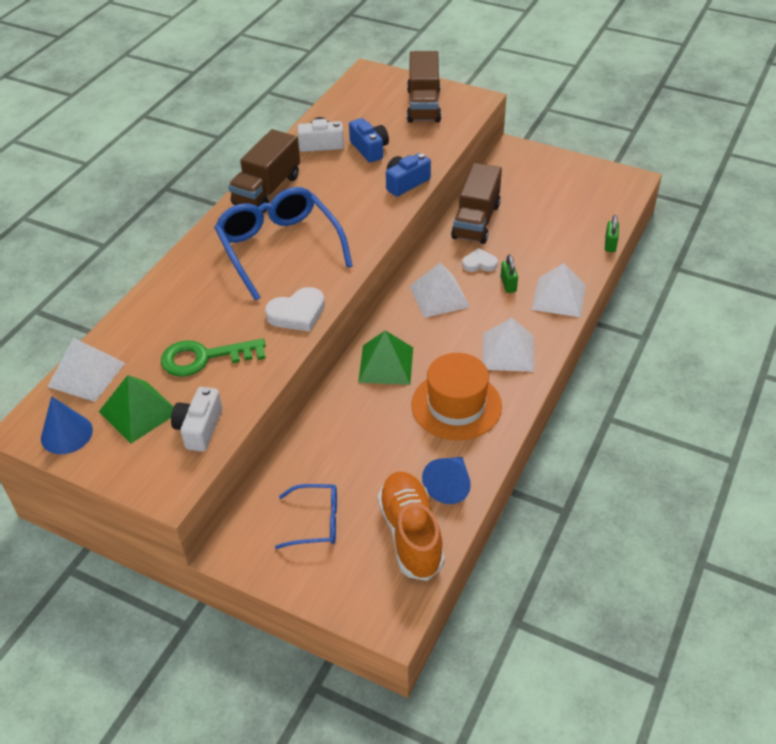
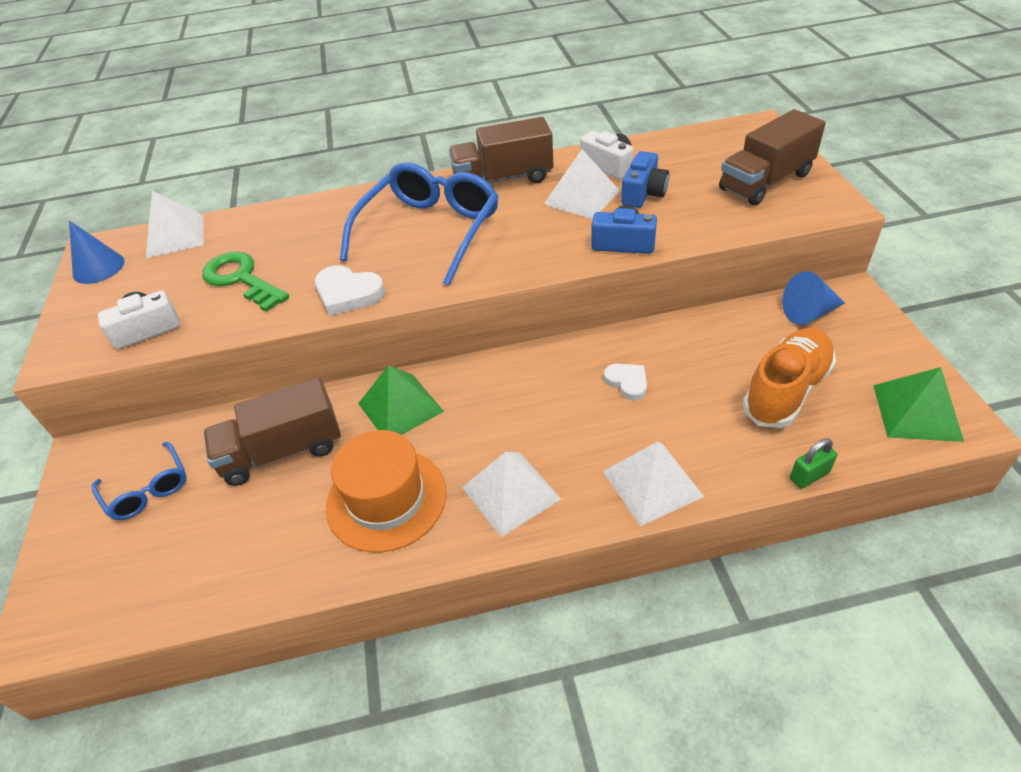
camera: 55 degrees right, 0 degrees up
(139, 411) = (147, 286): green pyramid -> green pyramid (917, 412)
(411, 534) = (169, 576): orange shoe -> orange shoe (786, 390)
(439, 296) = (540, 384): white pyramid -> white pyramid (582, 197)
(449, 485) = (259, 567): blue cone -> blue cone (809, 313)
(476, 221) = (691, 339): brown truck -> brown truck (282, 451)
(508, 284) = (621, 426): green padlock -> none

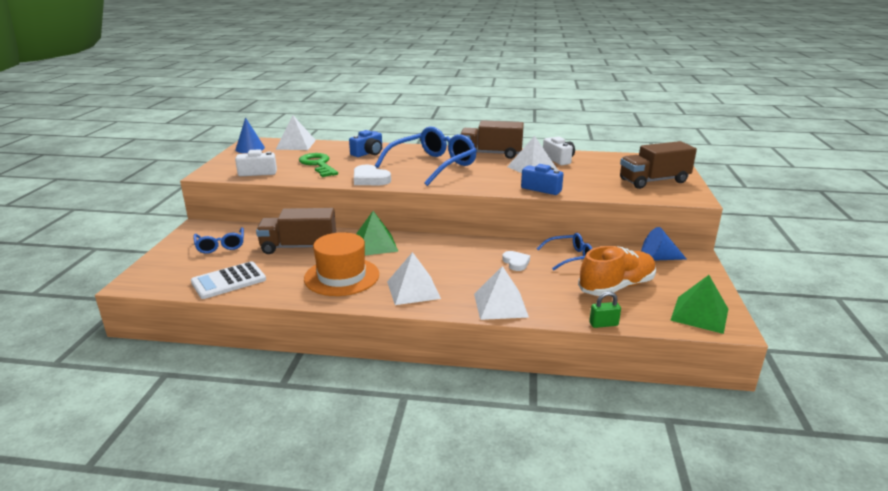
camera: 15 degrees right, 20 degrees down
(206, 572) = (229, 281): none -> white calculator
(643, 193) = (571, 173): blue camera -> blue camera (368, 153)
(694, 347) = (570, 257): none -> blue glasses

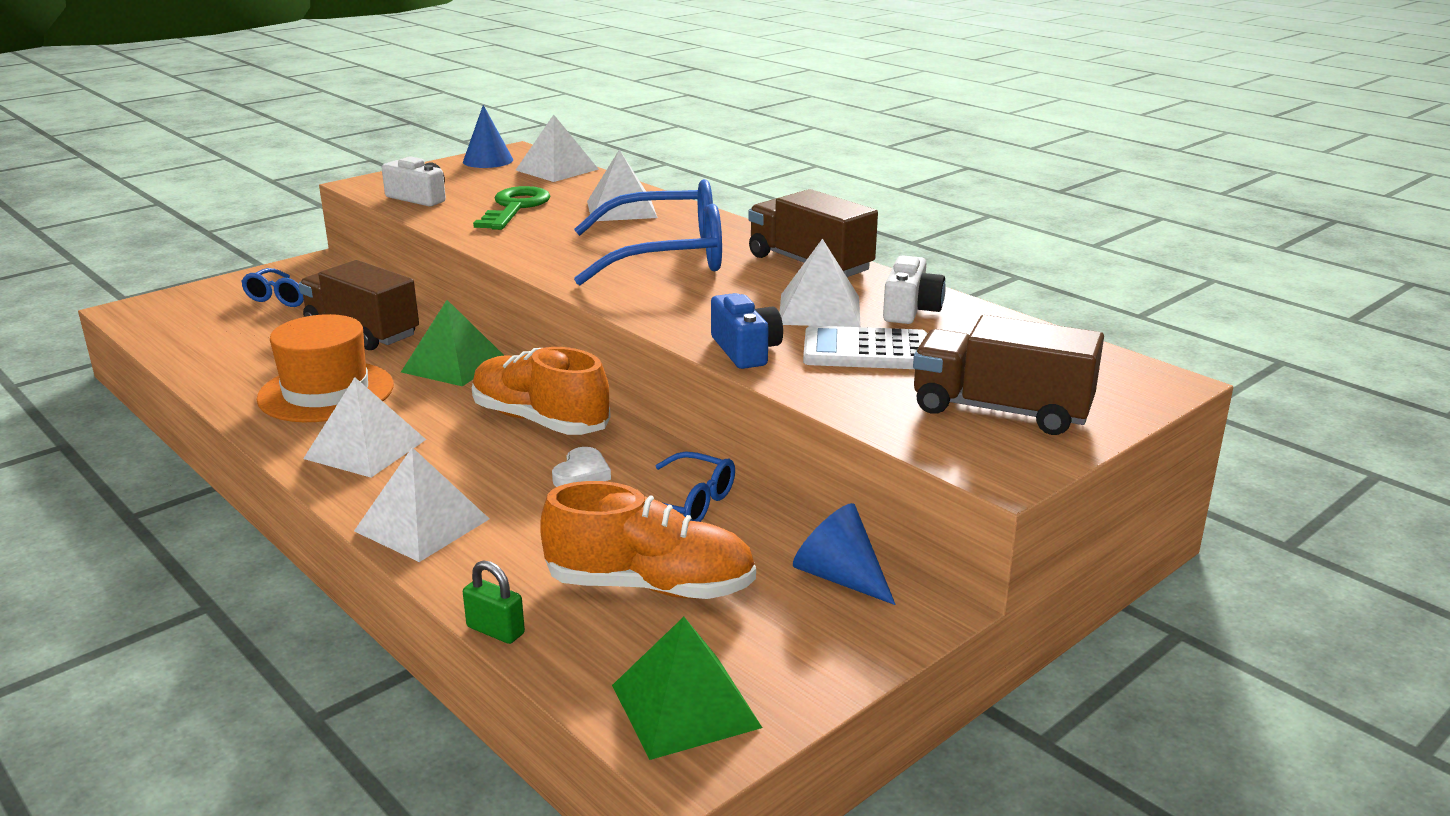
camera: 40 degrees right, 0 degrees up
(229, 281) = (209, 346): white calculator -> white calculator (866, 351)
(368, 153) = (621, 209): blue camera -> white pyramid
(370, 179) = (528, 250): white heart -> none
(459, 251) = (540, 420): none -> orange shoe

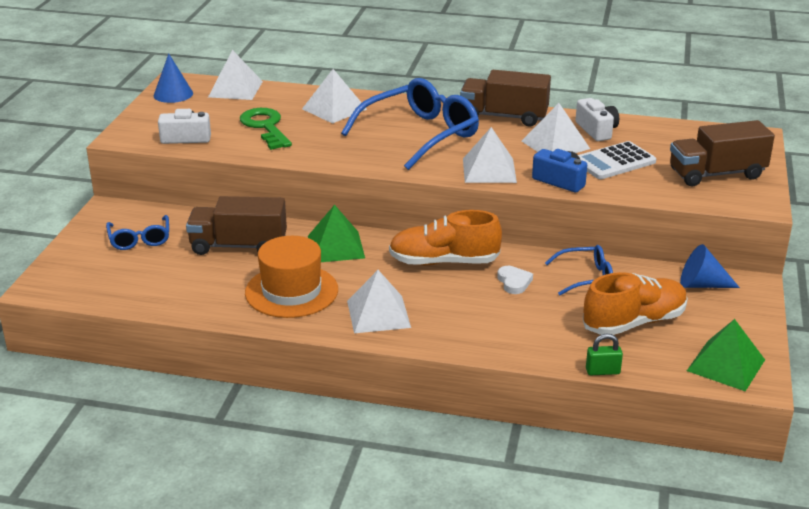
camera: 35 degrees left, 5 degrees up
(422, 525) = (482, 340): white pyramid -> white pyramid (489, 170)

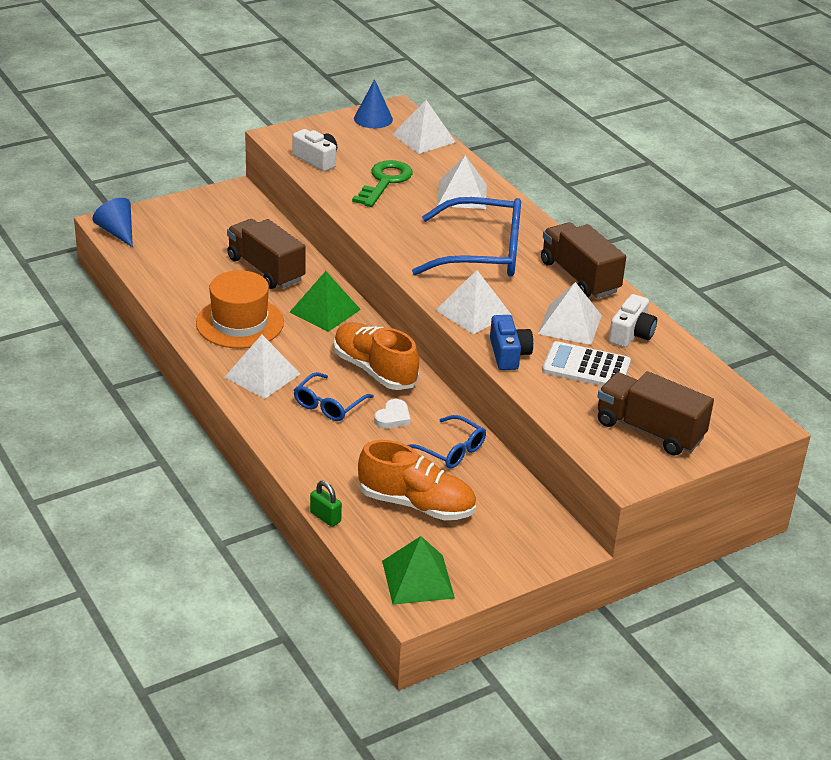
camera: 45 degrees right, 5 degrees up
(140, 239) = (216, 226): blue glasses -> blue glasses (328, 405)
(701, 285) = (527, 517): blue cone -> blue cone (117, 232)

